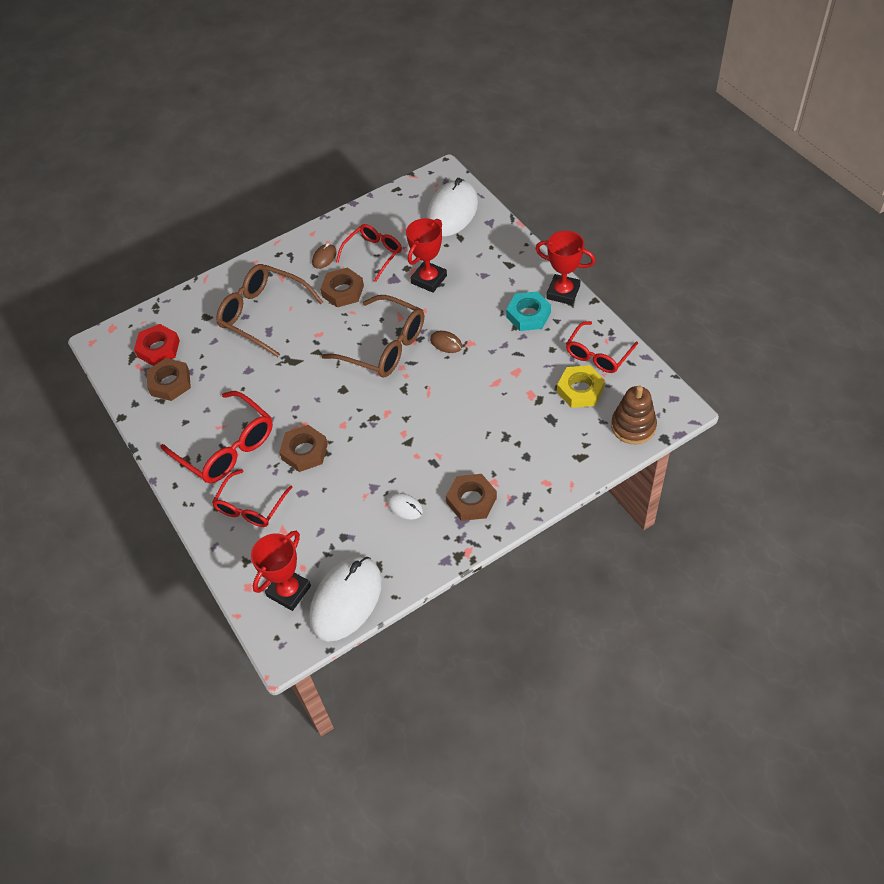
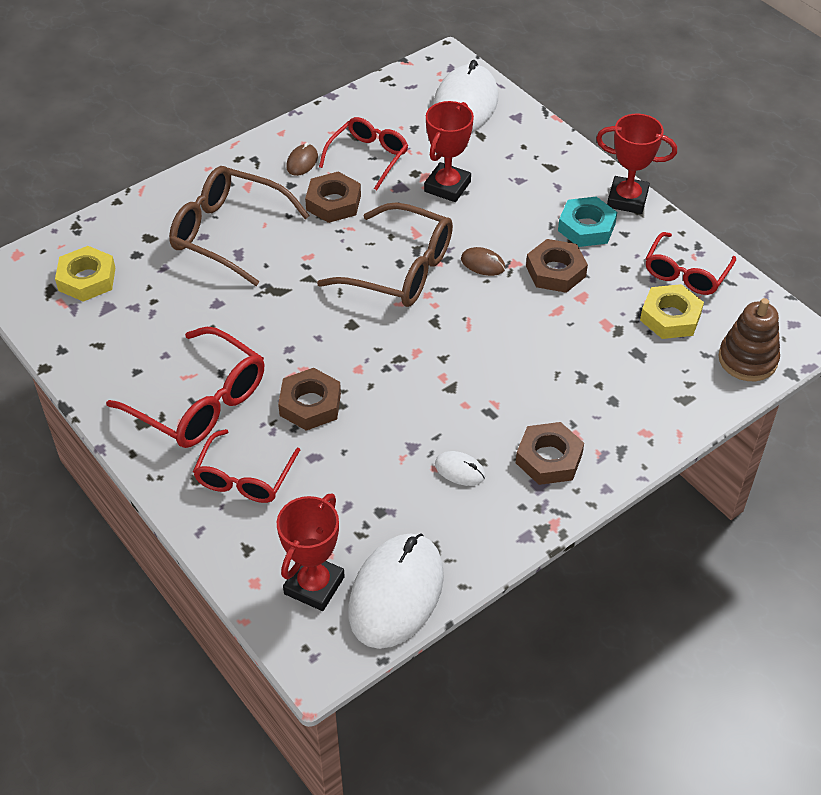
camera: 10 degrees left, 5 degrees down
(158, 348) = (87, 279): red nut -> yellow nut
(170, 383) = (109, 322): brown nut -> brown nut (555, 271)

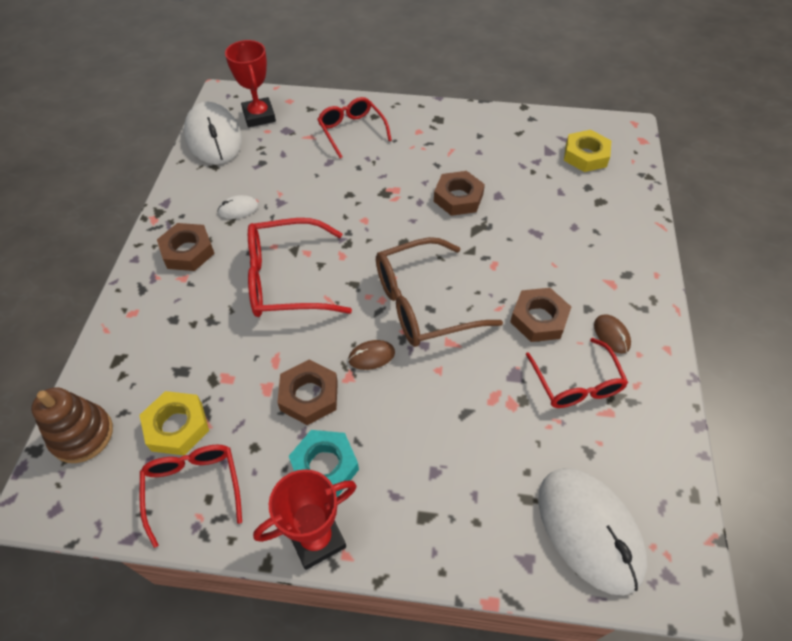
camera: 135 degrees right, 5 degrees up
(200, 402) = (424, 145): red glasses -> red glasses (286, 279)
(228, 233) = (564, 240): brown glasses -> none
(310, 404) = (365, 183): brown nut -> brown nut (458, 198)
(447, 186) = (482, 408): red trophy -> none

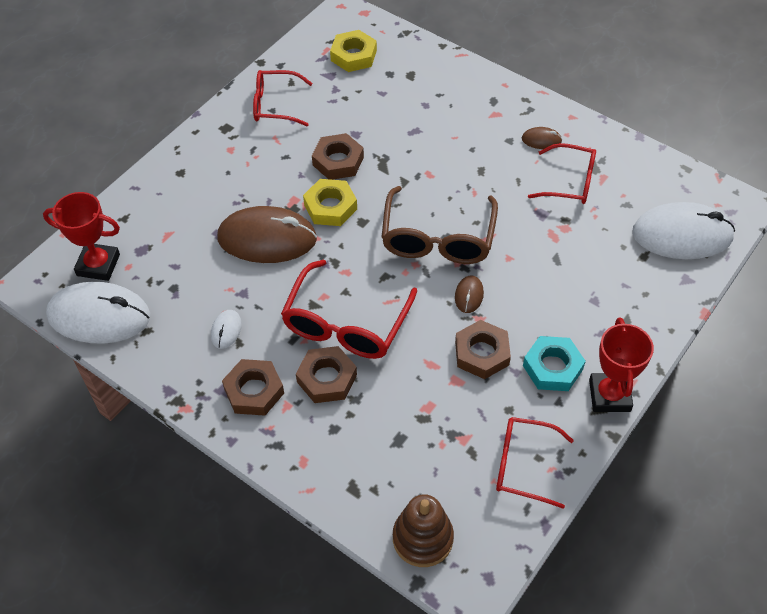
camera: 60 degrees left, 0 degrees up
(177, 426) = (456, 460): yellow nut -> yellow nut (330, 207)
(343, 192) = (267, 239): none -> brown mouse
(351, 131) = (187, 198): red glasses -> red glasses (275, 105)
(539, 319) = (500, 173): brown nut -> brown nut (326, 378)

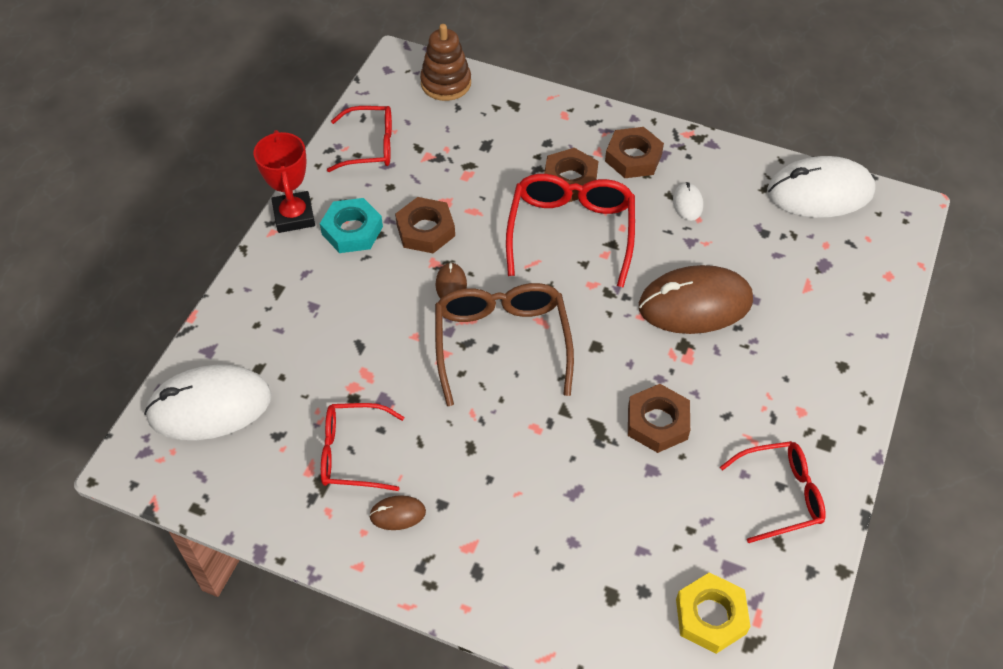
camera: 165 degrees right, 0 degrees up
(98, 265) = (857, 240): red trophy -> none
(330, 207) = (640, 357): yellow nut -> none

